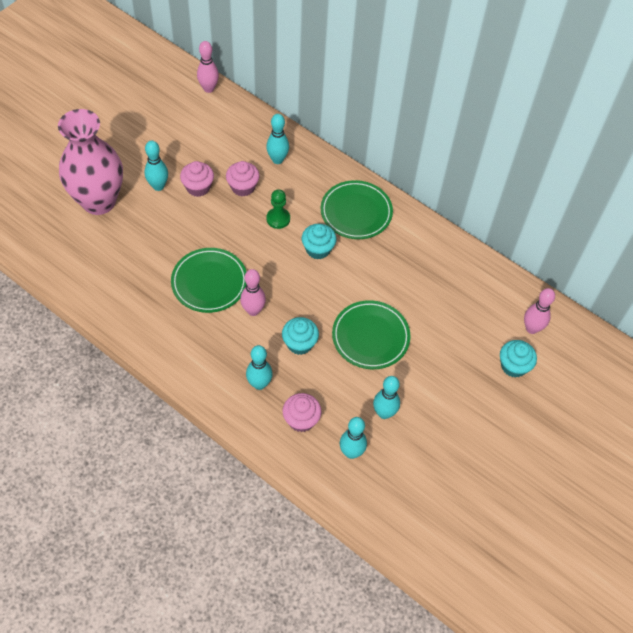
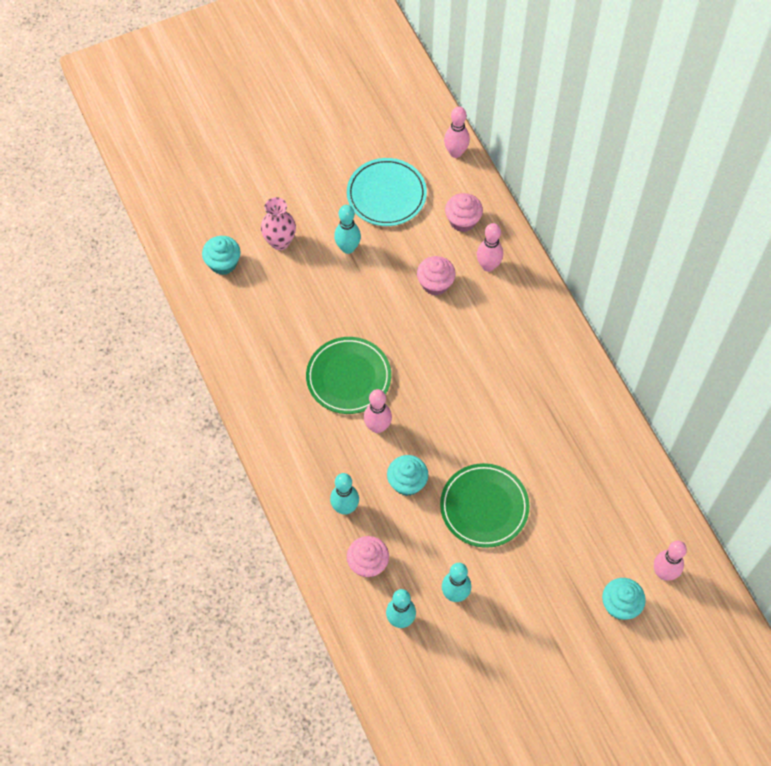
camera: 30 degrees right, 5 degrees up
(99, 201) = (280, 242): pink vase -> pink vase, size x0.51
(169, 136) = (386, 194): none -> turquoise plate
(198, 187) = (388, 265): pink cupcake -> pink cupcake (462, 221)
(277, 159) = (488, 266): turquoise bowling pin -> pink bowling pin
(278, 219) = (454, 335): green pawn -> none
(318, 249) = (479, 387): turquoise cupcake -> turquoise cupcake (223, 263)
(356, 212) = (542, 361): green plate -> none

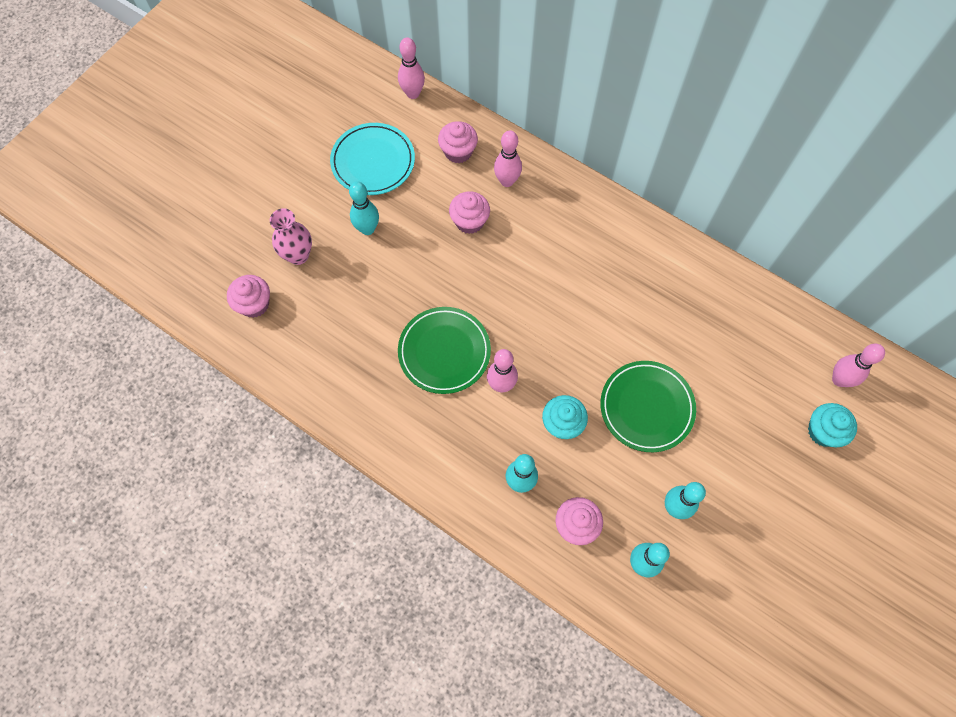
camera: 30 degrees left, 5 degrees up
(223, 263) = (254, 304): turquoise cupcake -> pink cupcake

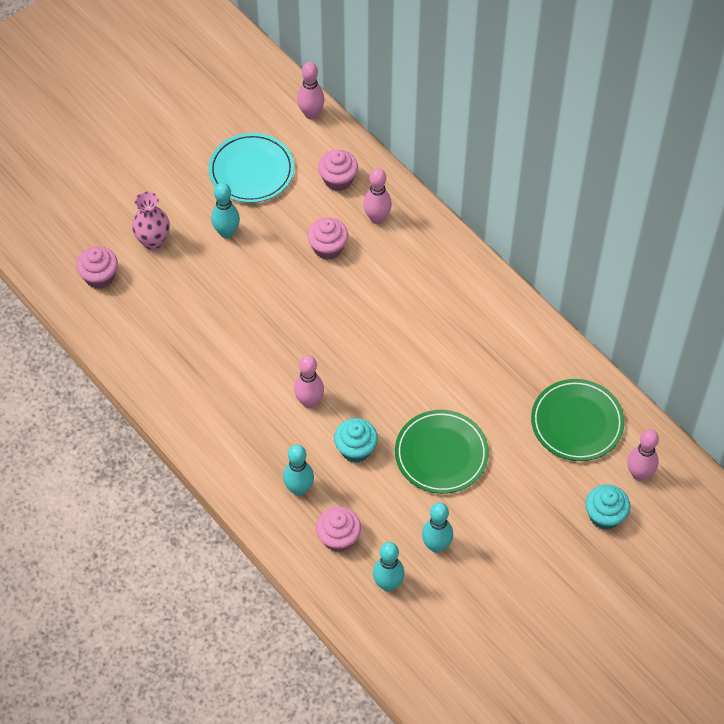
camera: 15 degrees right, 10 degrees down
(444, 352) = (265, 360): green plate -> green plate (577, 422)

